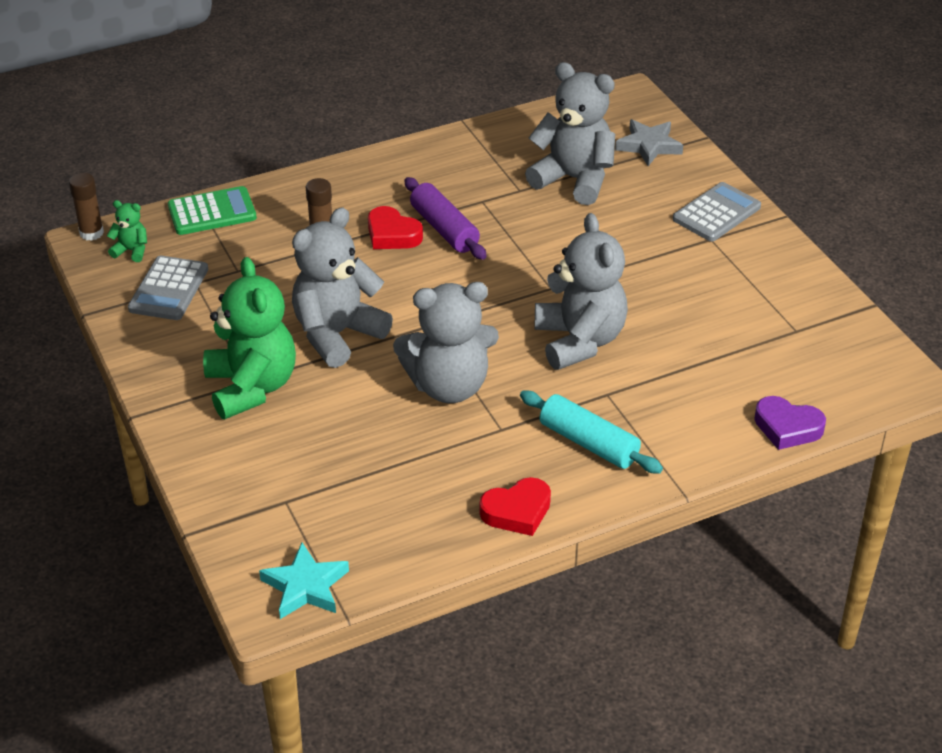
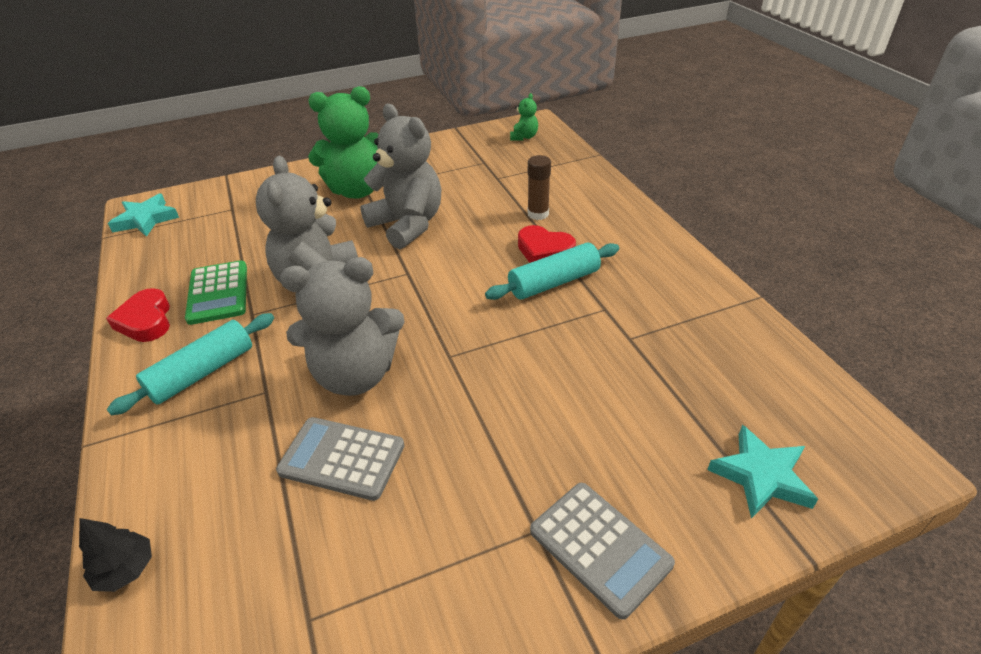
camera: 95 degrees right, 0 degrees up
(91, 233) = (545, 122): brown glue stick -> none
(169, 289) = (477, 153): grey calculator -> grey calculator (342, 458)
(212, 212) = (573, 163): green calculator -> green calculator (218, 293)
(392, 234) = (544, 251): red heart -> red heart turned 105 degrees counterclockwise
(444, 229) = (553, 282): purple rolling pin -> turquoise rolling pin
(574, 179) = (659, 387): grey teddy bear -> none
(649, 146) = (761, 476): grey star -> turquoise star
(787, 427) = (126, 569): purple heart -> black tree

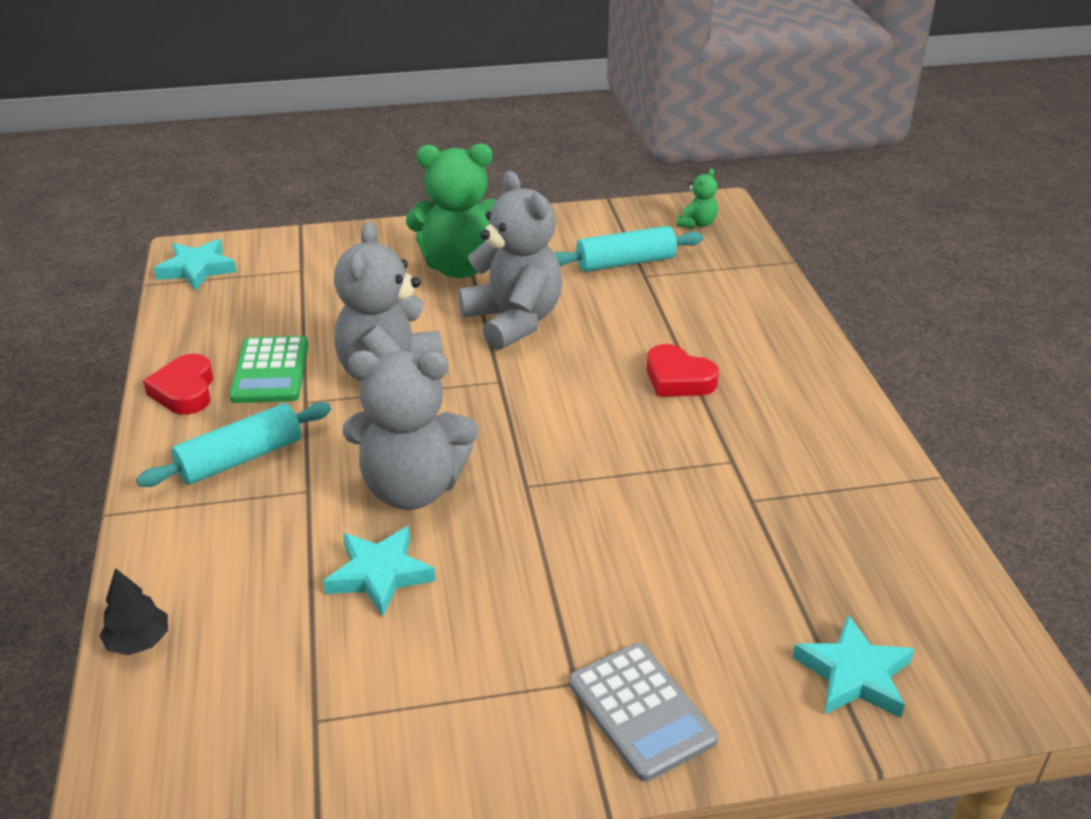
camera: 10 degrees right, 5 degrees down
(342, 458) = (379, 574): grey calculator -> turquoise star
(538, 214) = (684, 330): brown glue stick -> none
(553, 282) = (678, 419): turquoise rolling pin -> turquoise rolling pin (625, 262)

